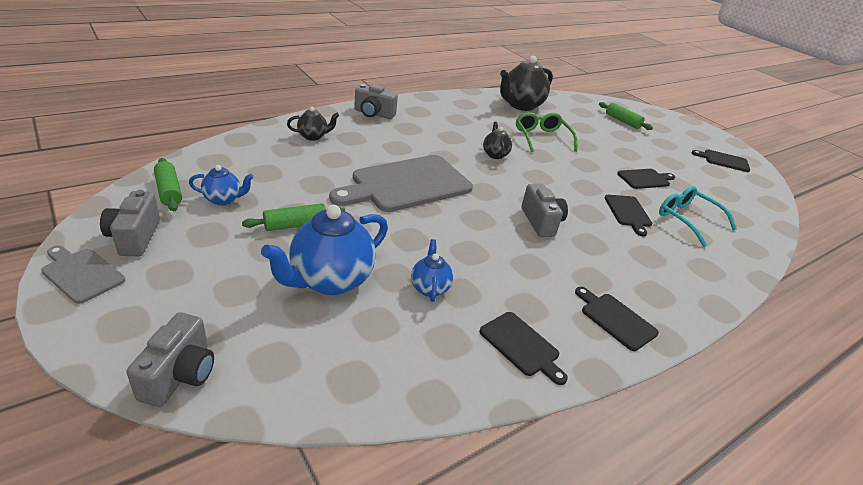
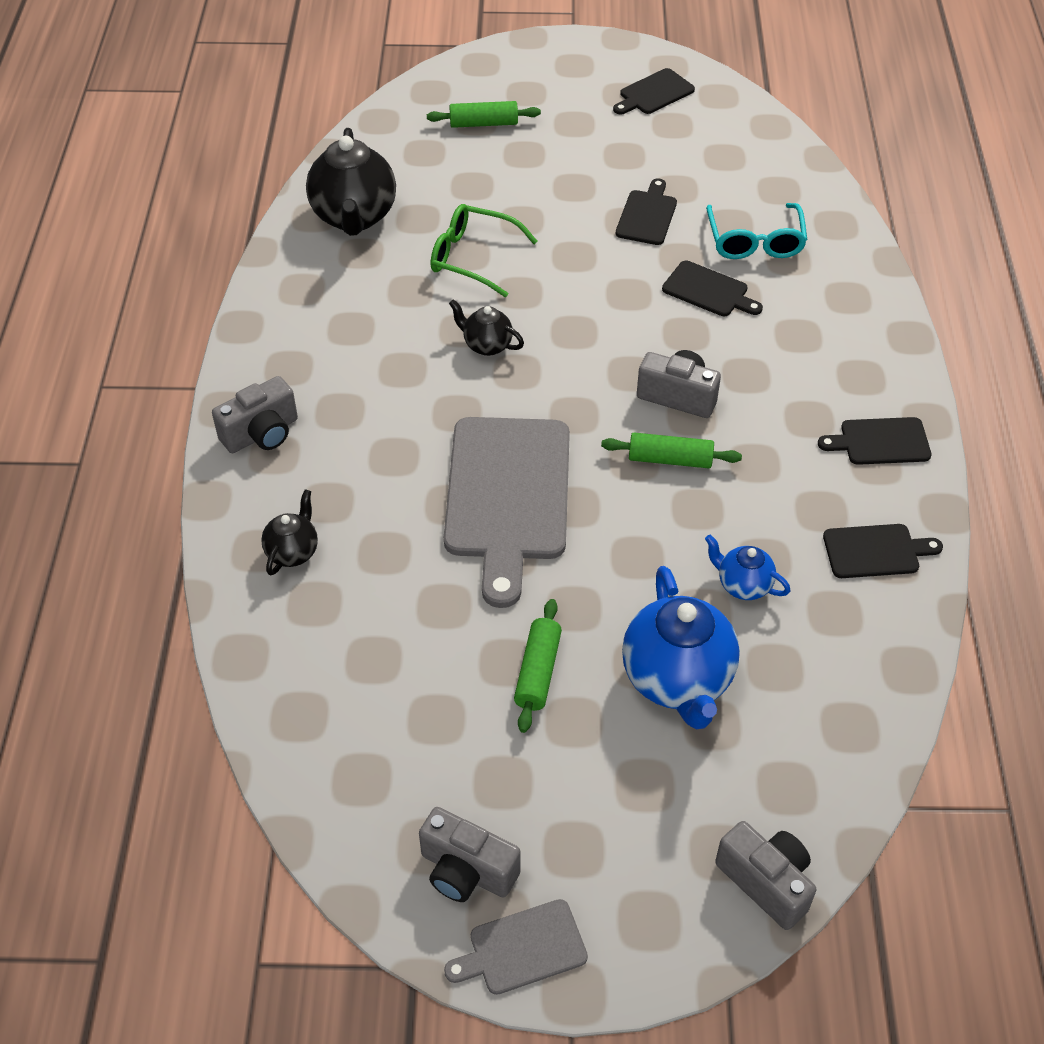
camera: 50 degrees left, 15 degrees up
(169, 191) = (361, 800): green rolling pin -> green rolling pin (670, 459)
(223, 199) = (424, 736): blue teapot -> none
(687, 219) = (755, 241): turquoise glasses -> turquoise glasses turned 90 degrees counterclockwise

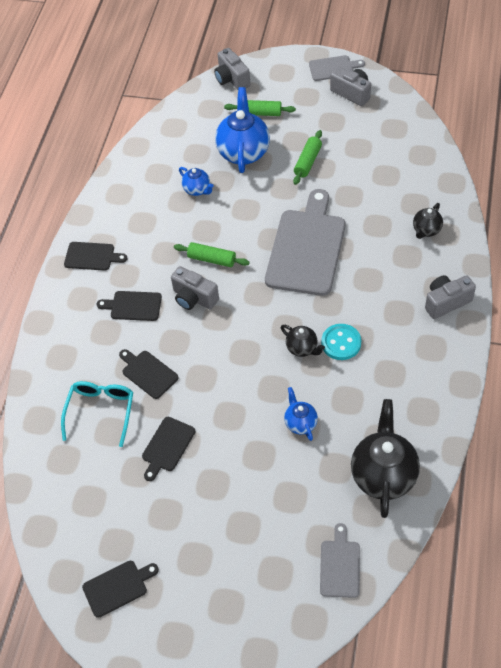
camera: 165 degrees left, 5 degrees up
(401, 135) = (340, 565): none -> grey cutting board
(428, 358) = (341, 343): none -> turquoise button
(473, 257) = (300, 423): green glasses -> blue teapot
(483, 123) = (269, 569): green rolling pin -> green rolling pin (260, 113)
(875, 551) = (124, 199): black cutting board -> black cutting board (133, 306)

